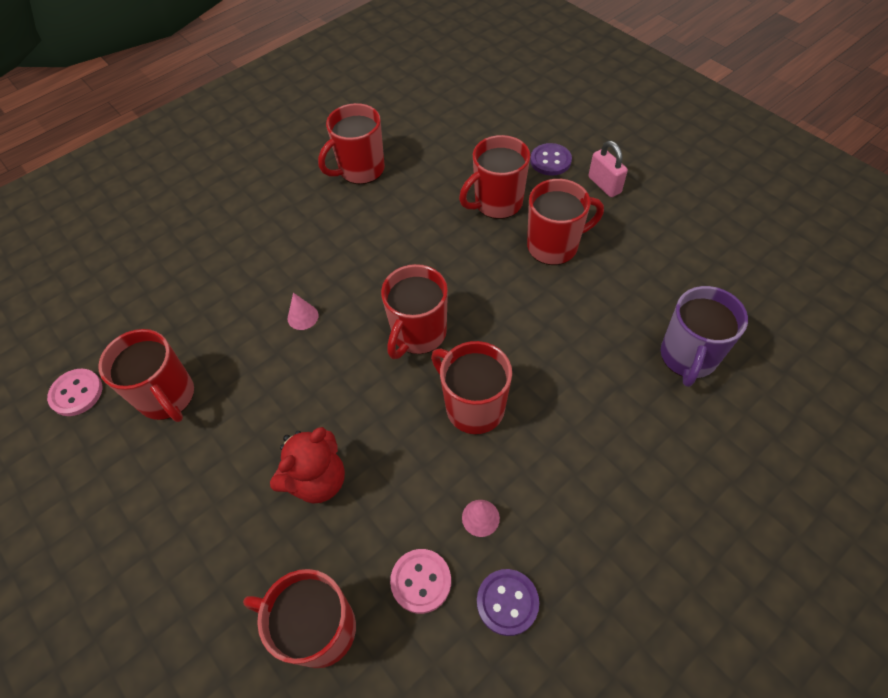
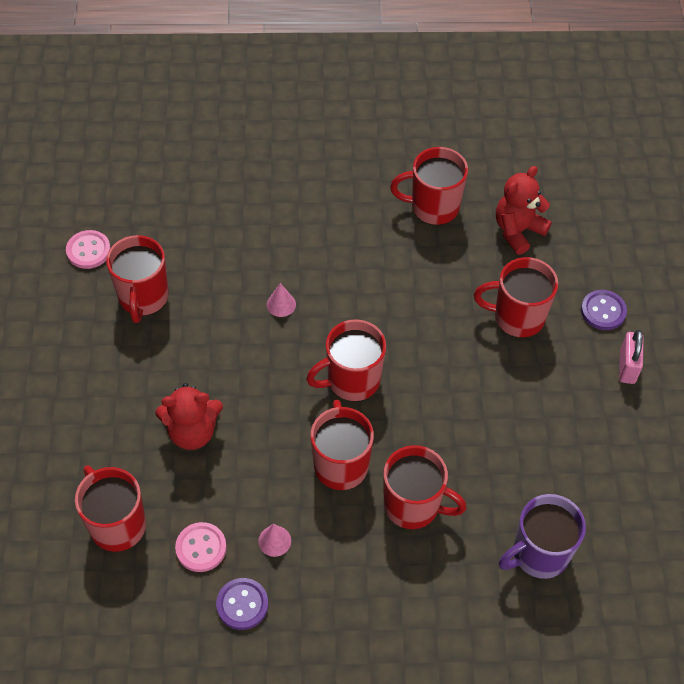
camera: 35 degrees right, 0 degrees up
(438, 147) = (517, 231): none -> red teddy bear
(554, 246) = (526, 388): red mug -> red mug (413, 505)

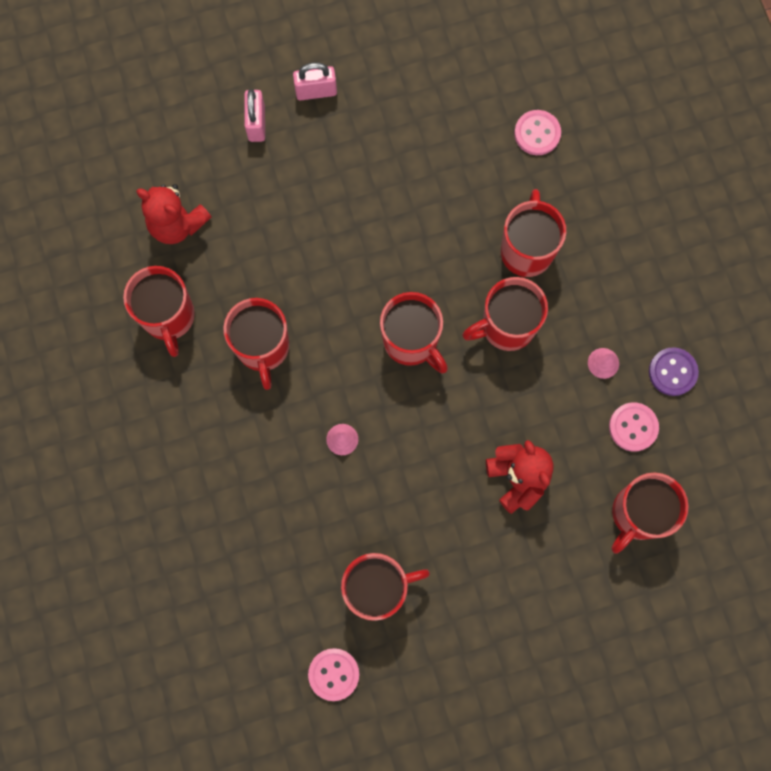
camera: 105 degrees left, 20 degrees up
(517, 317) = (288, 202): red mug -> red mug (263, 348)
(539, 554) = (537, 133): purple mug -> pink button
(603, 311) = (256, 123): purple button -> pink padlock

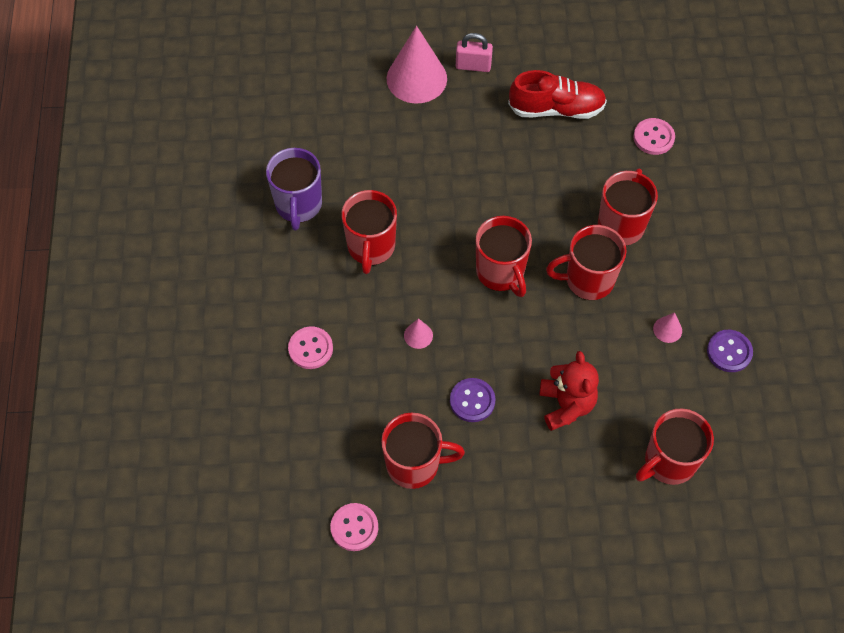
camera: 15 degrees right, 15 degrees down
(169, 317) = (298, 205): red mug -> purple mug
(177, 224) = (327, 137): red teddy bear -> none
(256, 123) = (416, 78): pink padlock -> pink cone
(419, 499) = (472, 401): none -> purple button
(422, 124) = (556, 109): none -> red shoe
(633, 427) = (682, 388): pink button -> pink button (310, 348)

